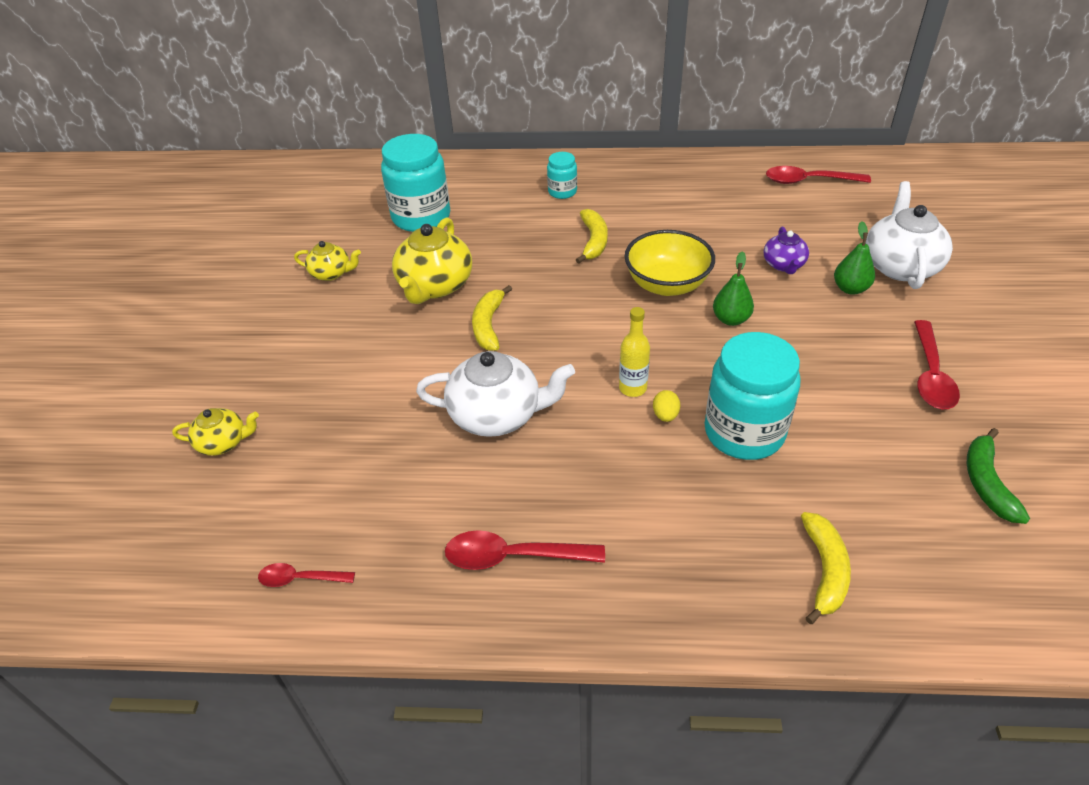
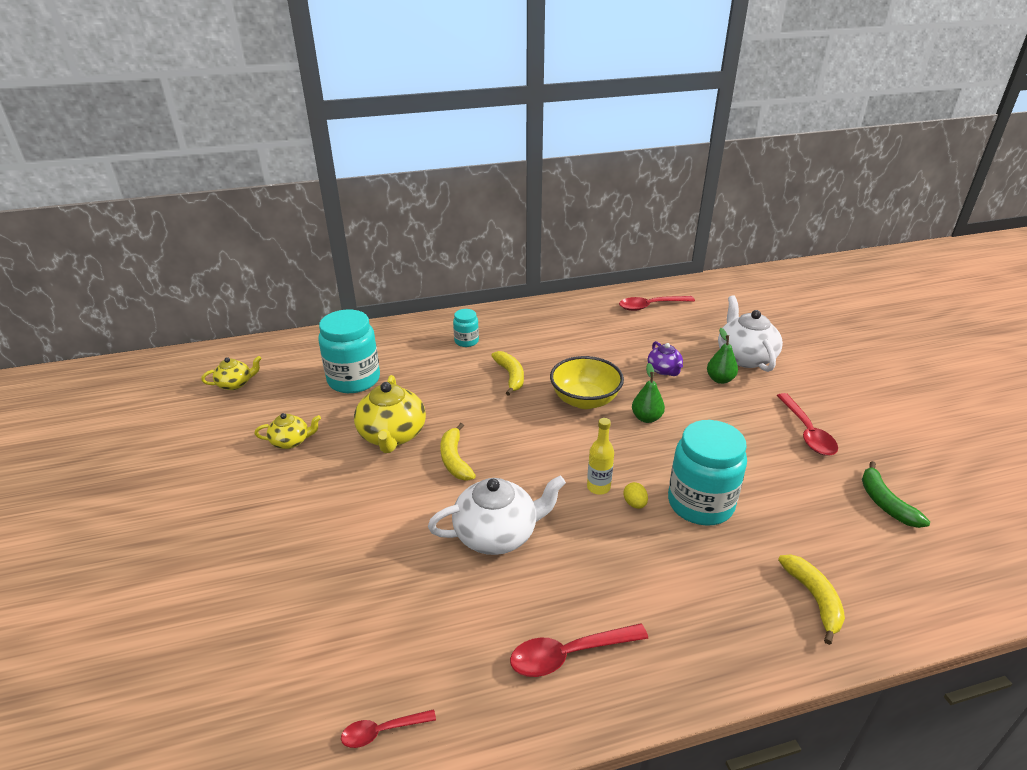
camera: 20 degrees left, 10 degrees down
(223, 442) = (248, 619): yellow teapot -> yellow teapot (235, 384)

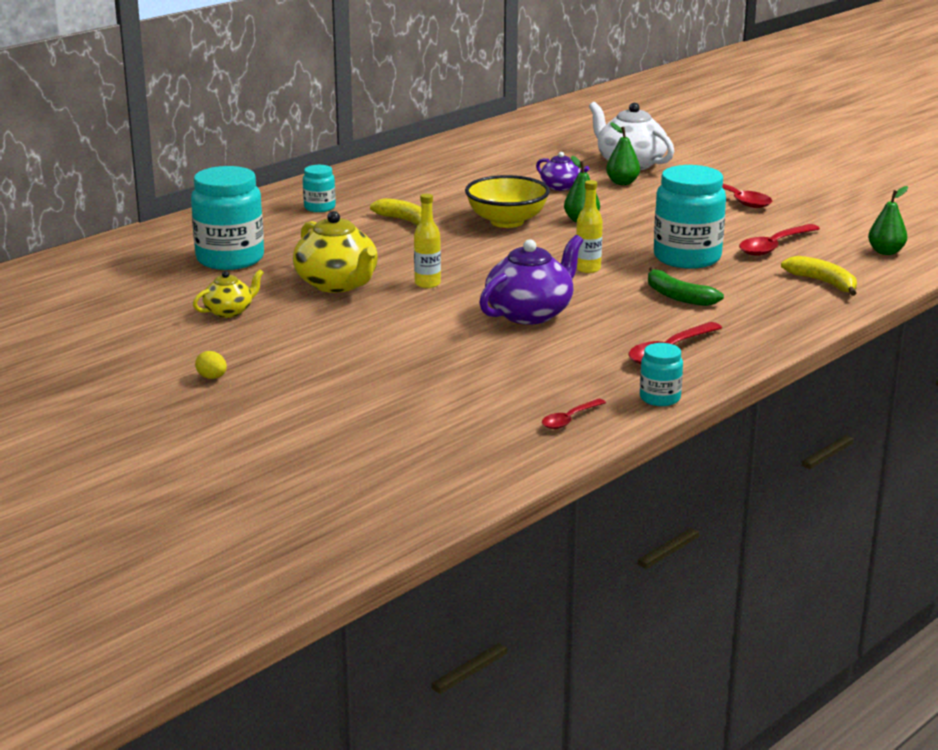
camera: 30 degrees left, 10 degrees down
(235, 384) = (85, 291): yellow teapot -> none
(455, 459) = (427, 284): yellow banana -> yellow bottle
(495, 737) = (660, 398): none -> turquoise jar
(497, 534) = (530, 313): white teapot -> purple teapot
(634, 503) = (631, 270): yellow egg -> yellow egg (212, 377)
(650, 306) = (492, 145): red spoon -> red spoon (774, 246)
(885, 503) = (833, 224): green banana -> green banana (678, 296)
(919, 570) = (885, 252): none -> green pear

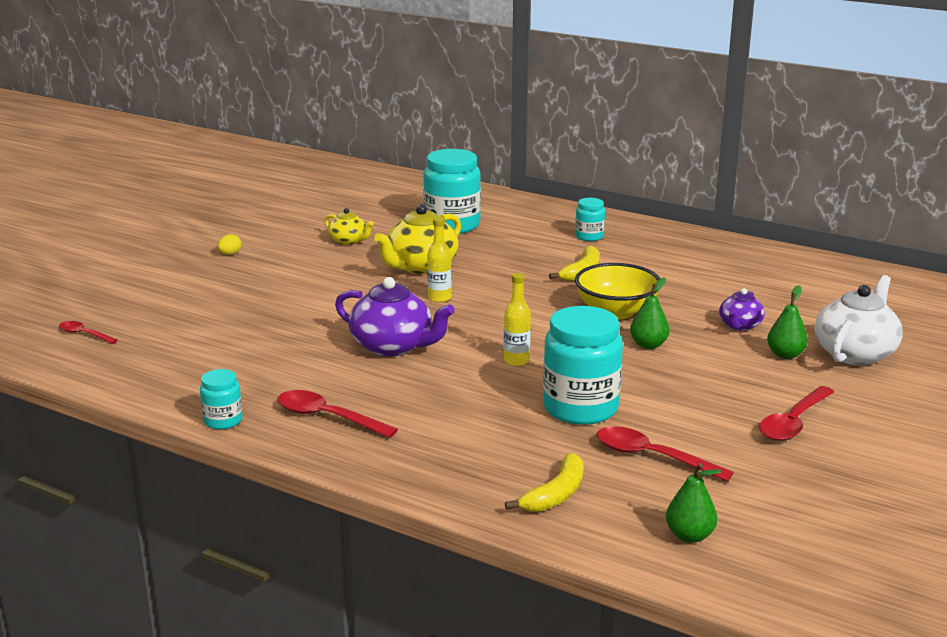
camera: 75 degrees right, 0 degrees up
(569, 419) = (174, 385): red spoon -> red spoon (84, 334)
(678, 296) = (468, 411): green banana -> none

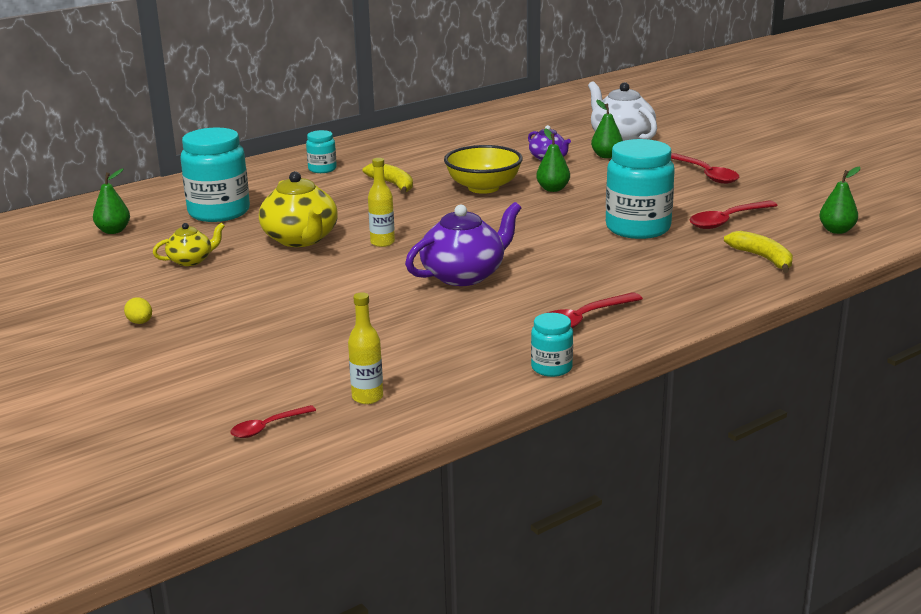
camera: 65 degrees left, 0 degrees up
(385, 203) = (113, 231): none -> green pear
(516, 360) = (538, 235): yellow bottle -> yellow bottle (367, 397)

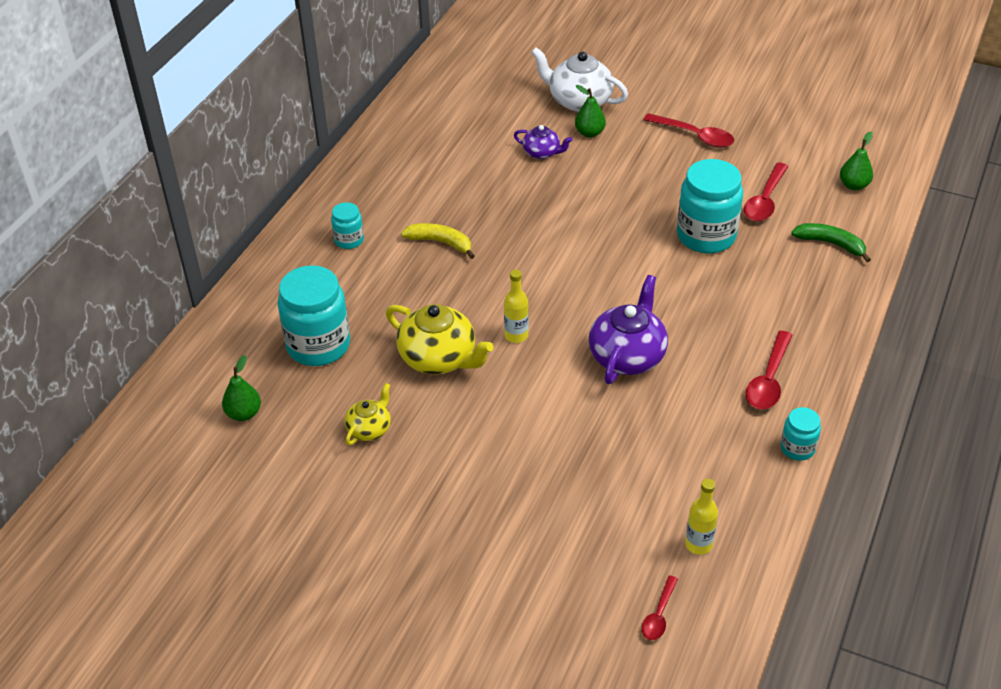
camera: 30 degrees left, 20 degrees up
(140, 322) = (417, 534): yellow egg -> none
(483, 188) = (527, 220): yellow bowl -> none
(553, 189) = (588, 201): green pear -> none
(763, 258) = (831, 244): yellow banana -> green banana

